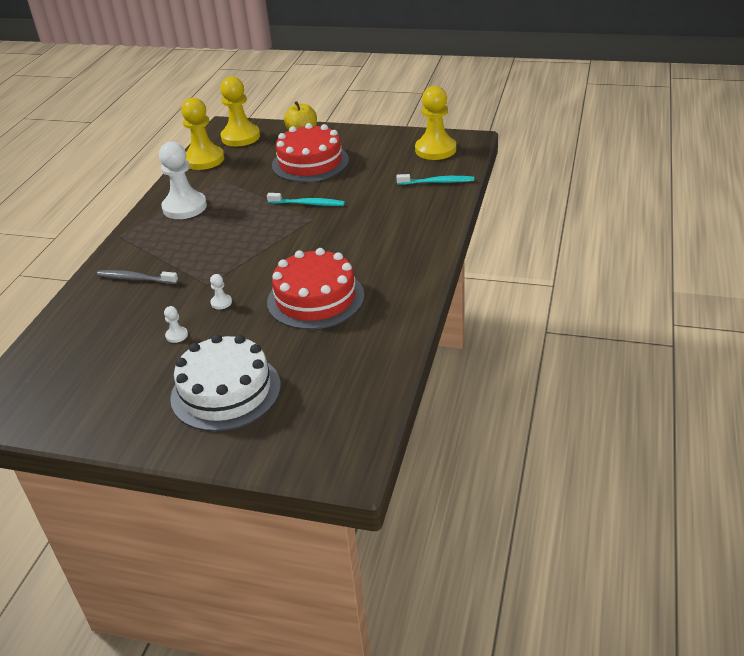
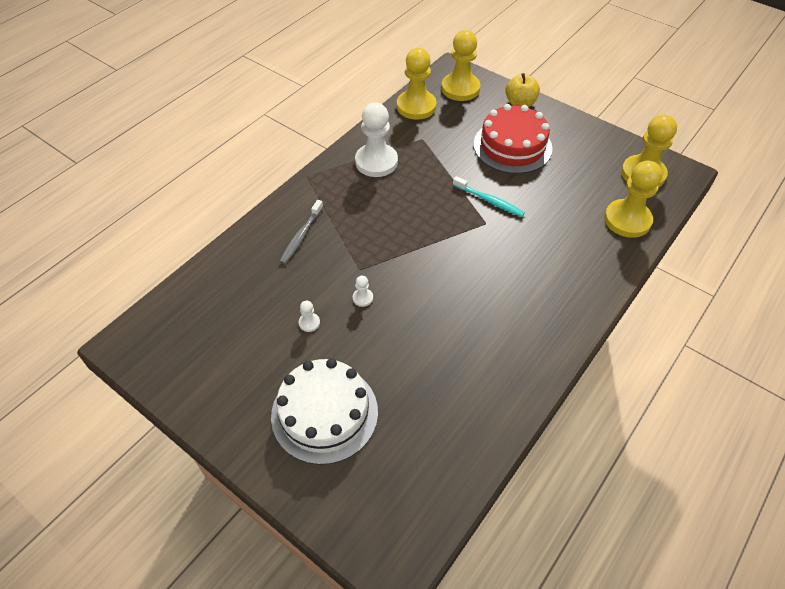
camera: 20 degrees right, 15 degrees up
(135, 279) = (301, 236): grey toothbrush -> grey toothbrush turned 105 degrees counterclockwise
(315, 298) = (449, 330): red cake -> none
(437, 182) = (627, 220): turquoise toothbrush -> yellow pawn

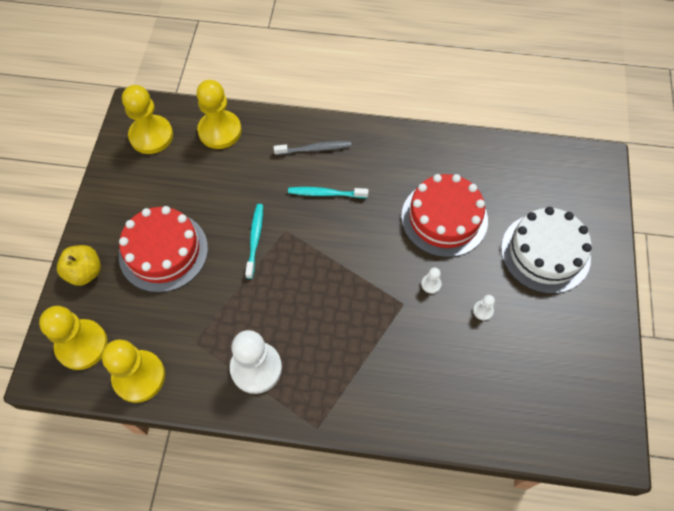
camera: 120 degrees left, 10 degrees up
(301, 236) = (399, 378): grey toothbrush -> grey toothbrush (314, 149)
(422, 346) = (444, 218): none -> red cake
(509, 266) = (326, 193): none -> turquoise toothbrush

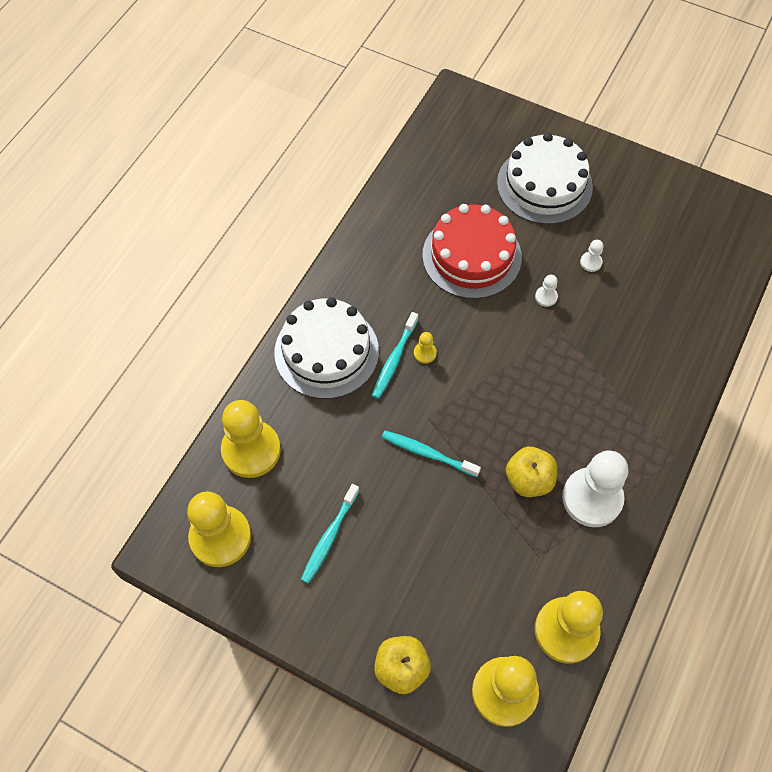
camera: 70 degrees left, 0 degrees up
(163, 251) = (406, 563): red cake -> none
(169, 198) = (329, 537): none -> turquoise toothbrush
(256, 316) = (529, 480): none -> yellow apple
(314, 149) = (326, 351): grey toothbrush -> white cake
(339, 212) = (425, 353): none -> yellow pawn

